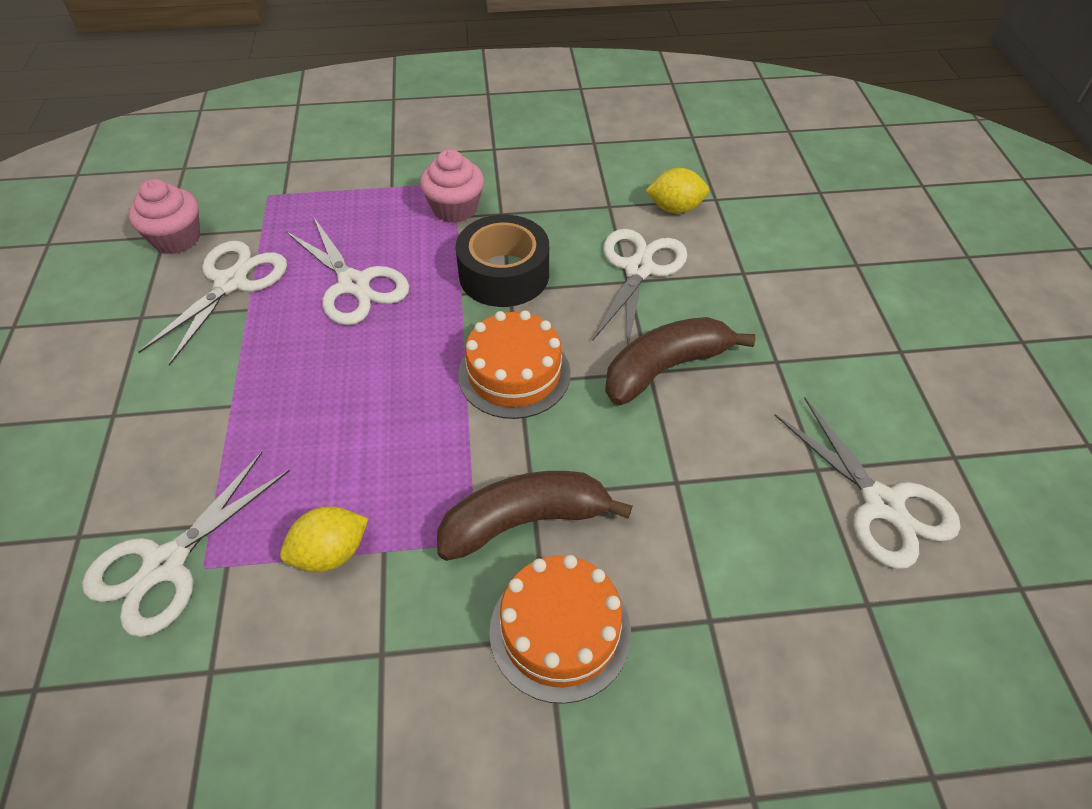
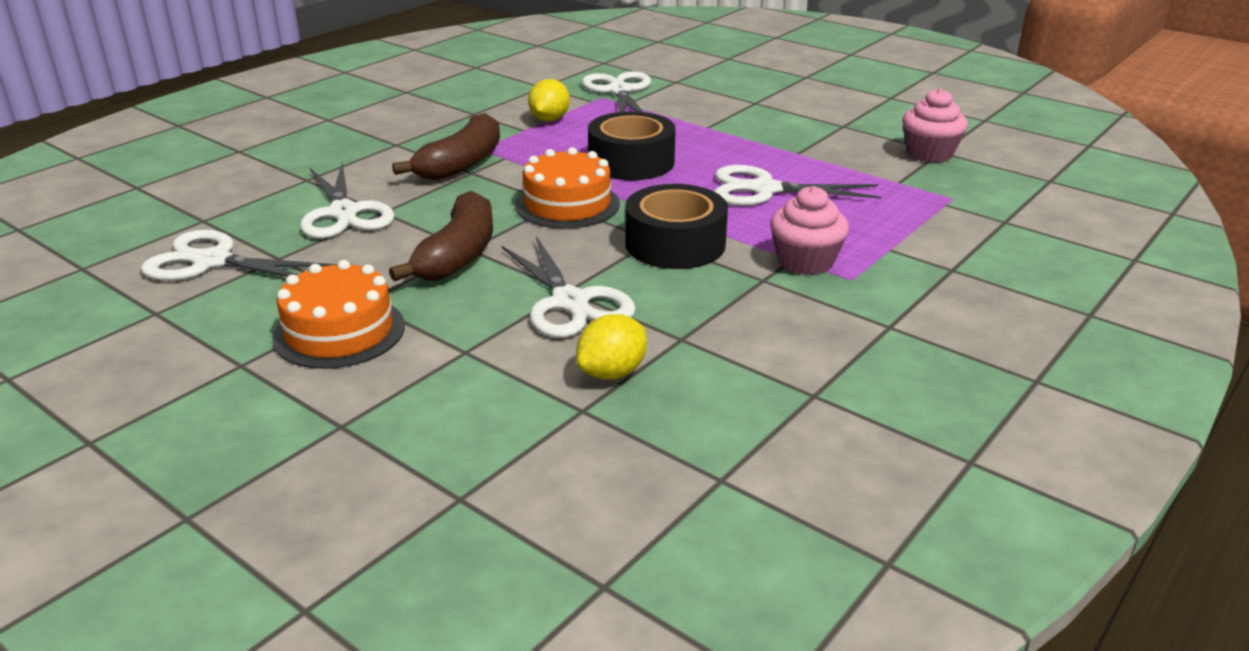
camera: 135 degrees right, 20 degrees down
(231, 283) = (838, 155): white scissors -> white scissors (344, 213)
(382, 397) = (631, 162): none -> black tape
(560, 631) = (391, 147): orange cake -> orange cake (339, 332)

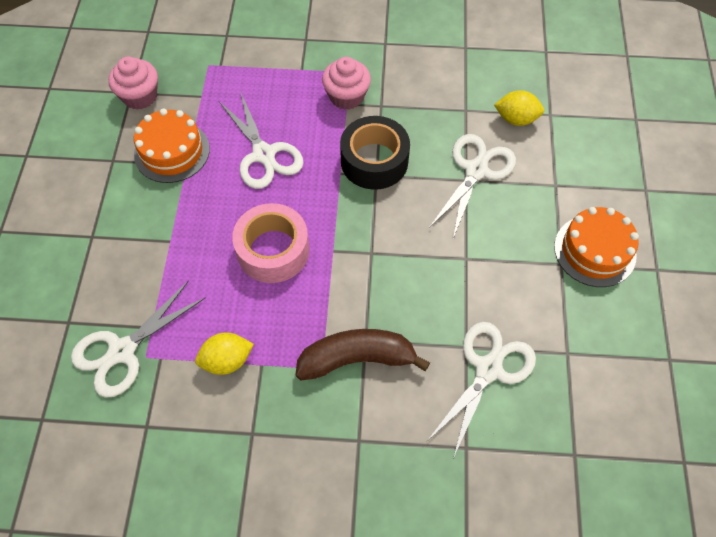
camera: 125 degrees left, 30 degrees up
(212, 262) = (606, 387): white scissors -> none
(458, 255) = (478, 257): brown banana -> none
(567, 204) = (368, 245): orange cake -> orange cake (172, 151)
(631, 162) = (273, 250): black tape -> pink tape

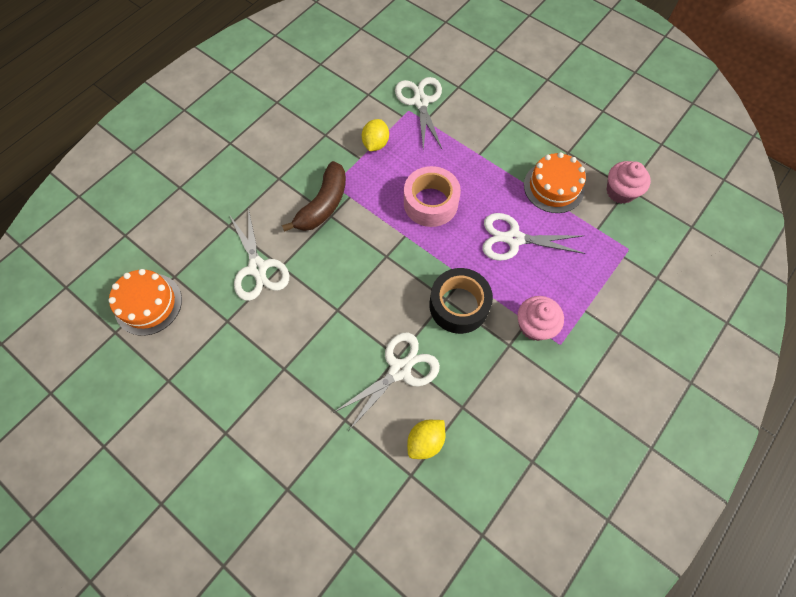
camera: 125 degrees right, 5 degrees up
(476, 171) = (400, 370): white scissors -> white scissors turned 105 degrees counterclockwise
(595, 251) = (274, 400): orange cake -> orange cake (148, 304)

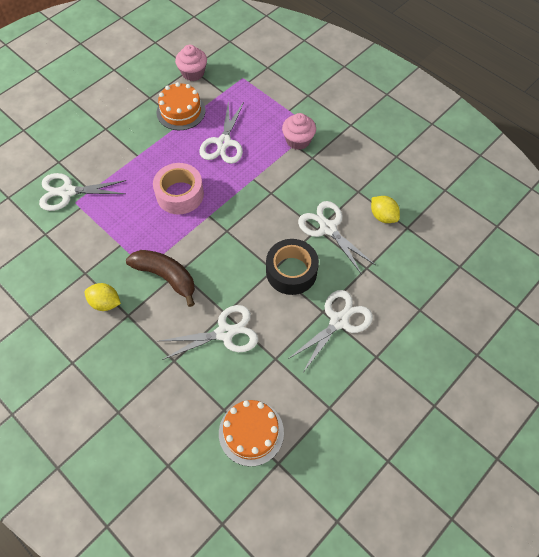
camera: 85 degrees left, 5 degrees down
(271, 387) = (339, 321): none -> white scissors
(375, 144) = (107, 231): yellow lemon -> yellow lemon (105, 303)
(458, 305) = (277, 185): black tape -> black tape (291, 271)

